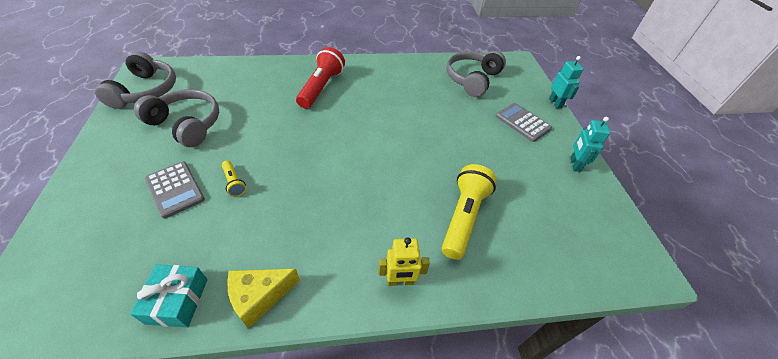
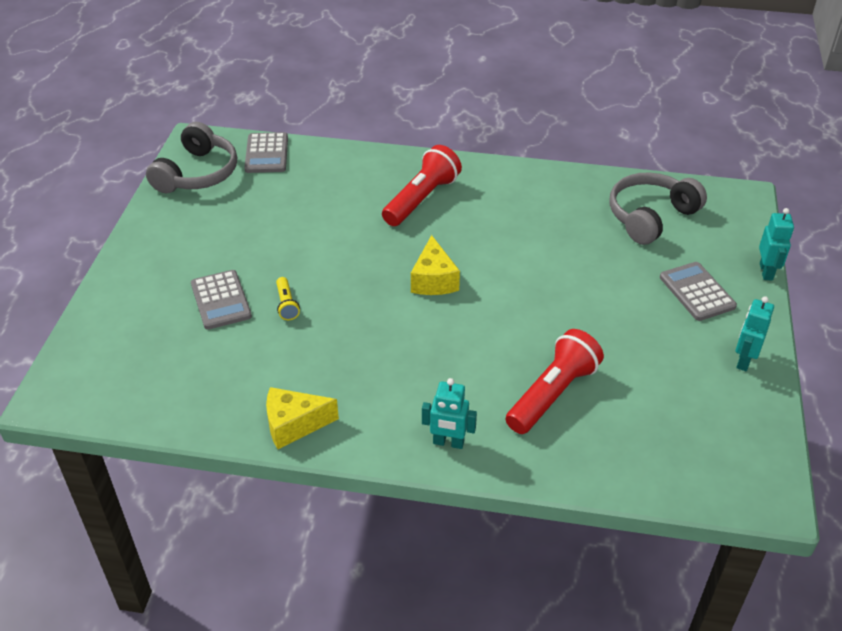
camera: 20 degrees right, 5 degrees down
(177, 301) = (213, 410): turquoise gift -> none
(187, 124) = (241, 225): grey headphones -> none
(200, 71) = (266, 154): none -> grey calculator
(346, 143) = (433, 280): none -> yellow cheese
(400, 281) = (448, 443): yellow robot -> turquoise robot
(464, 217) = (553, 394): yellow flashlight -> red flashlight

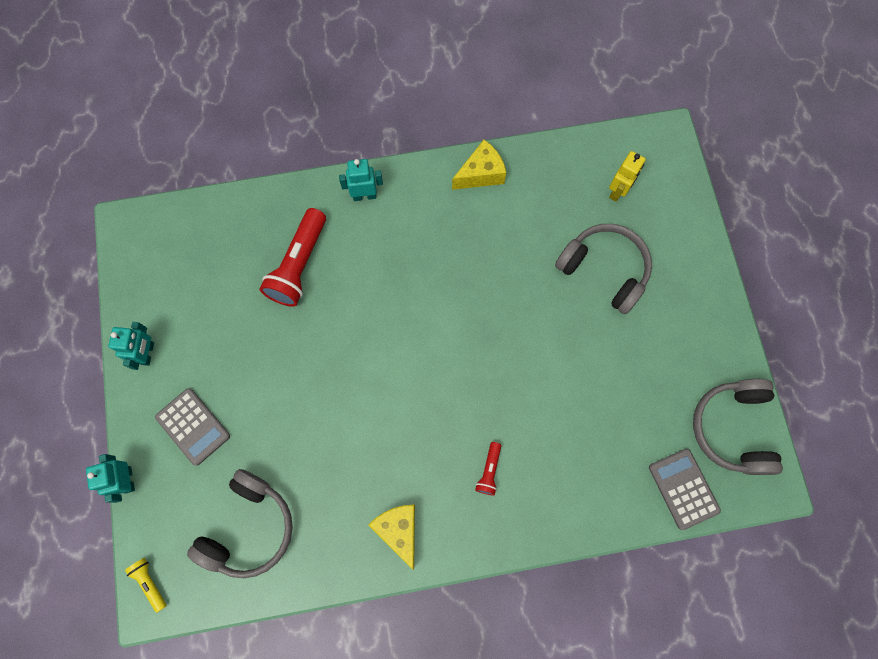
camera: 160 degrees right, 30 degrees up
(151, 362) = (618, 191): none -> yellow robot
(221, 300) = (604, 270): grey calculator -> grey headphones
(286, 304) = (547, 284): yellow flashlight -> yellow flashlight (150, 582)
(422, 199) = (489, 471): red flashlight -> red flashlight, size x0.48
(433, 280) = (435, 358): yellow cheese -> yellow cheese (399, 530)

